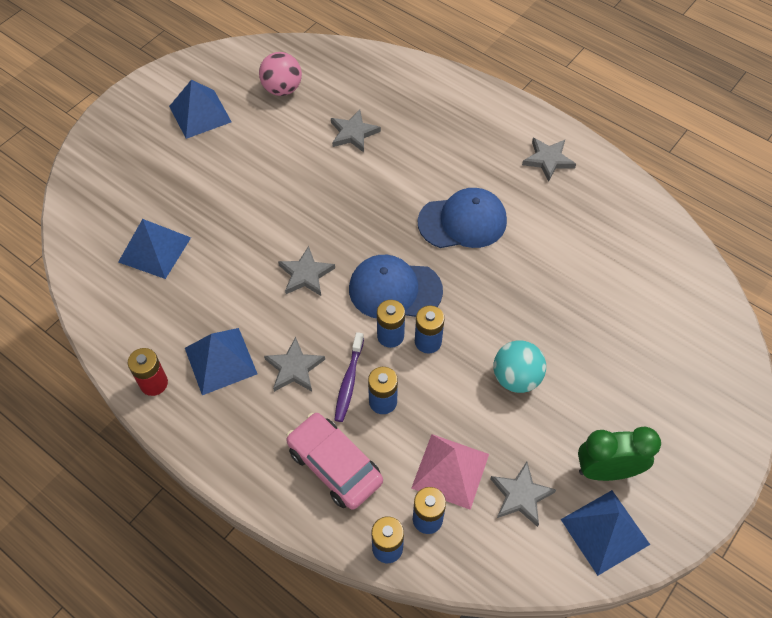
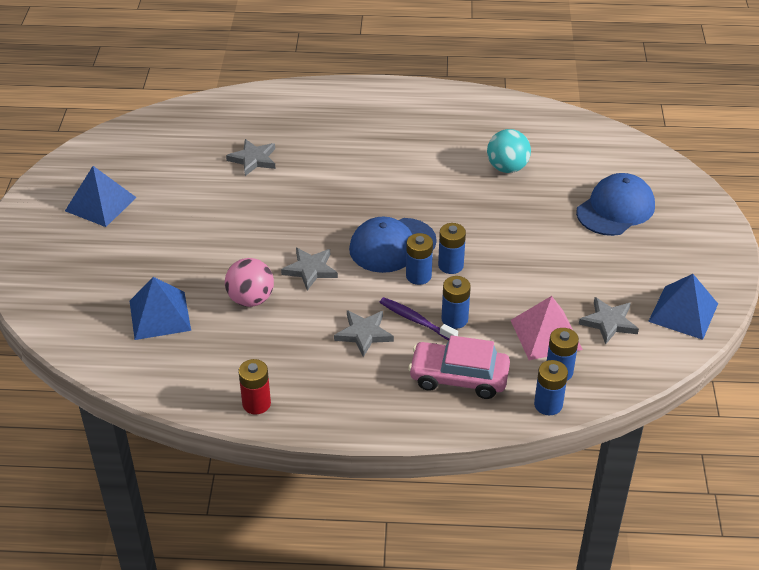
camera: 35 degrees left, 15 degrees down
(220, 360) = (298, 360): blue pyramid -> none
(282, 89) = (159, 155): pink ball -> pink ball (251, 299)
(349, 381) = (416, 320): purple toothbrush -> purple toothbrush turned 150 degrees clockwise
(462, 221) = (401, 178): blue cap -> blue cap (615, 209)
(516, 378) = (536, 255): turquoise ball -> turquoise ball (507, 168)
(548, 160) = (426, 111): grey star -> none
(606, 470) = (650, 277): green clock -> none

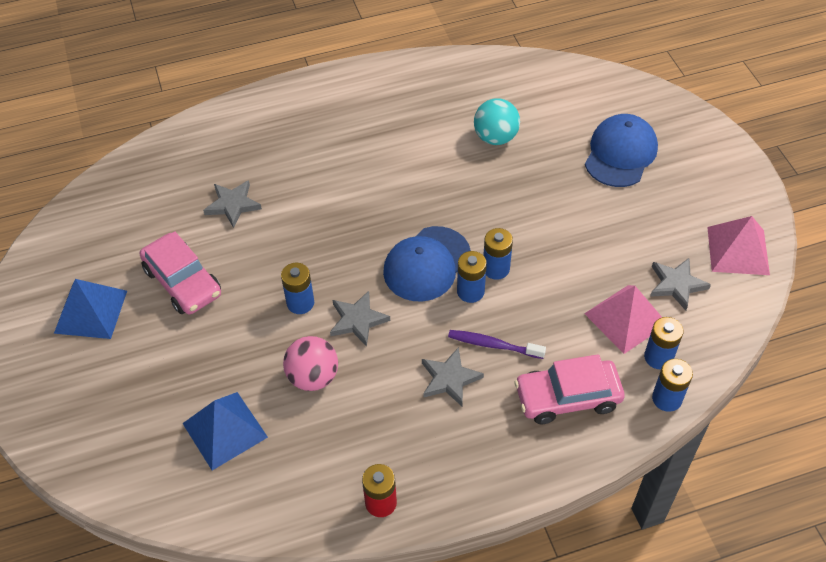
camera: 20 degrees left, 10 degrees up
(183, 203) = (183, 282): none -> pink car
(454, 319) = (530, 331): blue battery -> blue battery (300, 303)
(683, 312) = (738, 250): blue pyramid -> pink pyramid

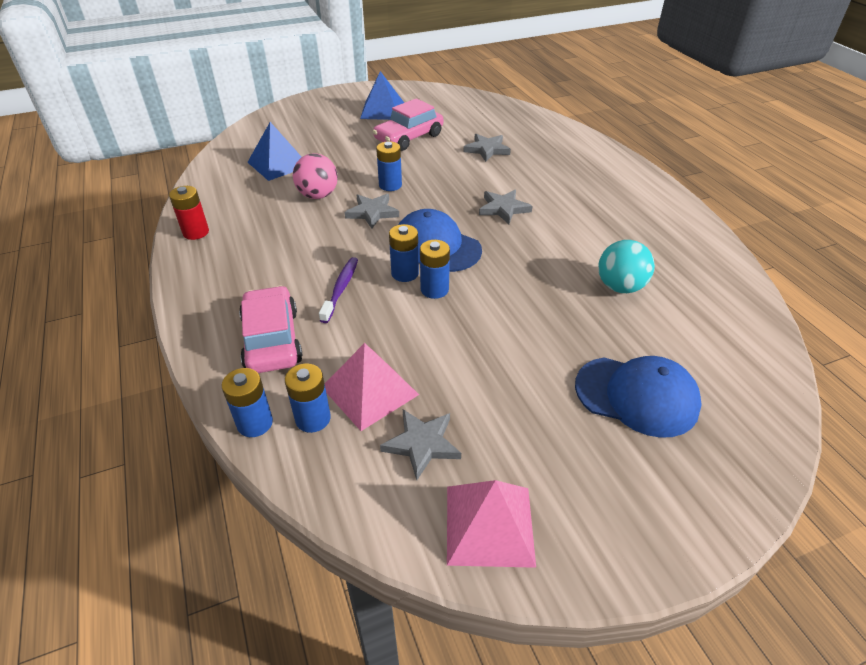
camera: 85 degrees right, 10 degrees down
(449, 379) = (306, 263): grey star -> grey star (503, 209)

